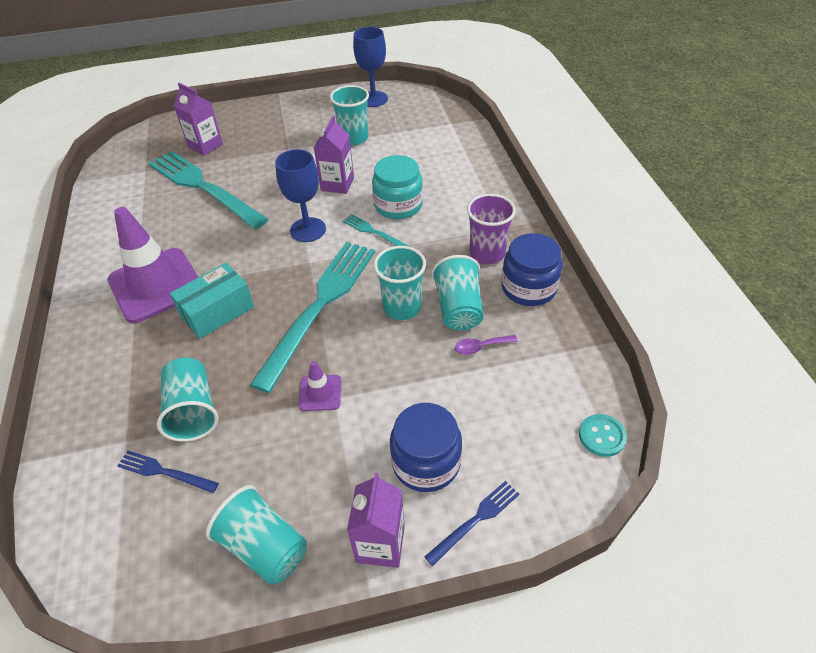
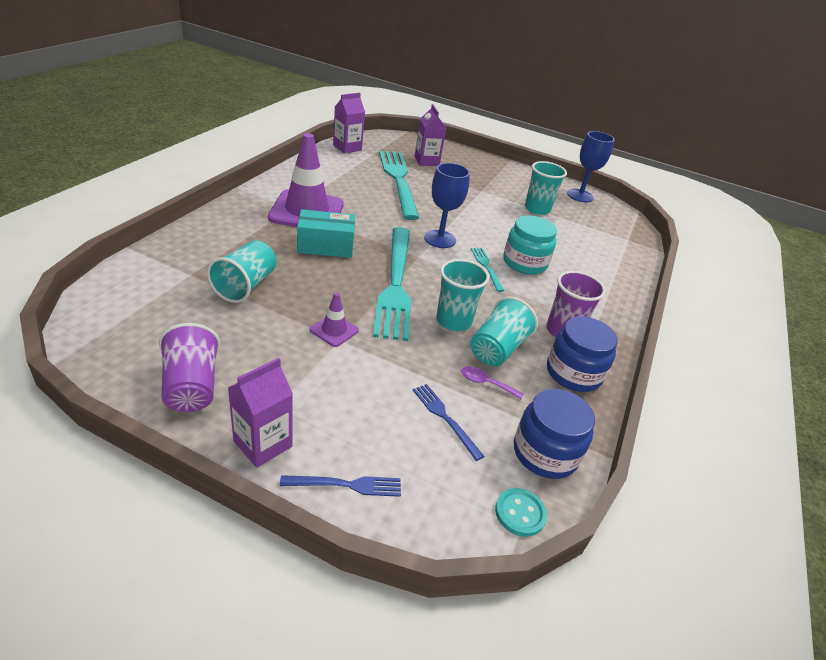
camera: 30 degrees right, 10 degrees down
(164, 472) = (189, 304): blue fork -> blue fork (445, 418)
(264, 547) = (191, 386): turquoise cup -> purple cup
(320, 306) = (395, 284): turquoise fork -> turquoise fork turned 120 degrees clockwise
(337, 184) = (493, 227): purple carton -> purple carton (347, 148)
(426, 462) = (355, 422): blue jar -> blue jar (545, 453)

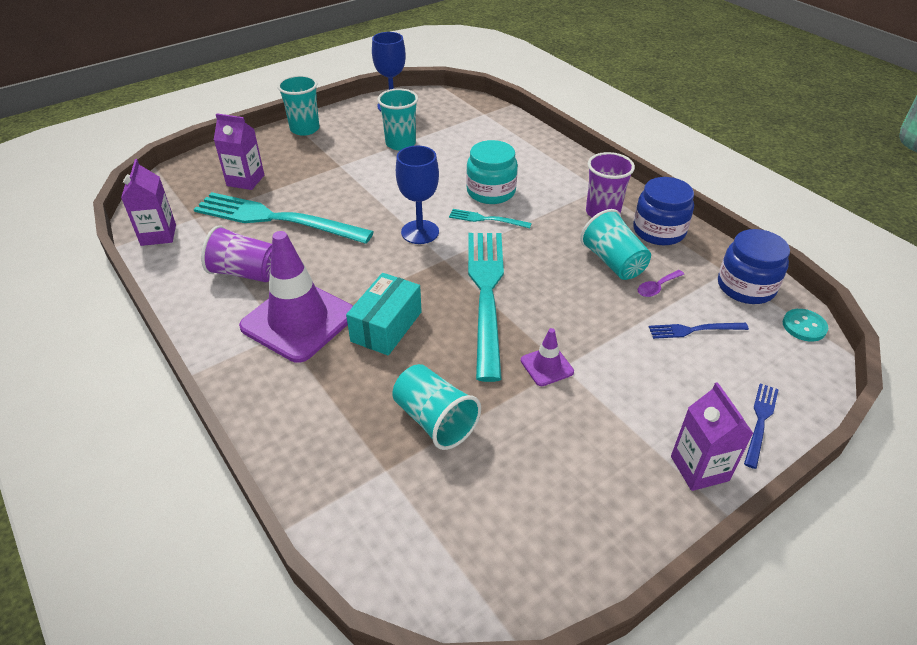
camera: 55 degrees left, 5 degrees up
(191, 386) = (601, 510): purple cup -> purple cup (246, 273)
(395, 284) = (486, 294): turquoise fork -> turquoise fork turned 120 degrees counterclockwise
(453, 321) = (563, 275): turquoise cup -> turquoise cup (305, 129)

